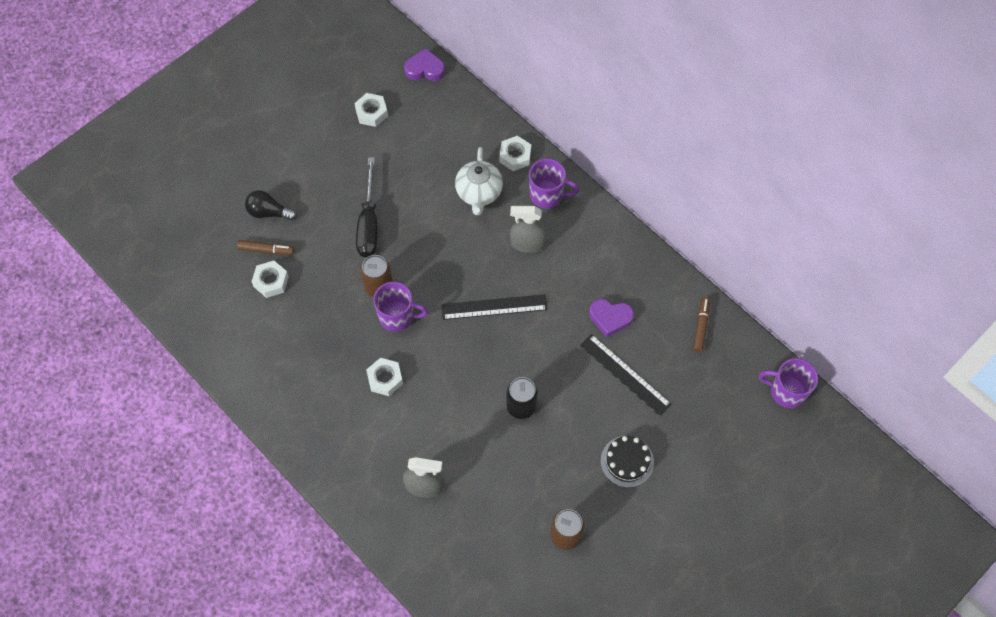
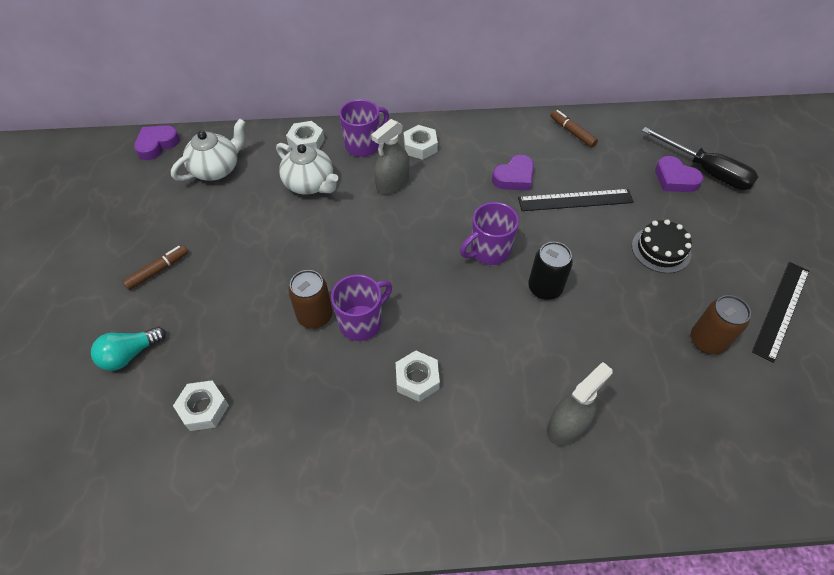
camera: 50 degrees left, 10 degrees down
(266, 250) = (165, 387): brown marker -> brown marker (158, 270)
(269, 212) = (130, 354): black light bulb -> turquoise light bulb
(369, 223) = (243, 279): black screwdriver -> black screwdriver (706, 171)
(371, 113) = (144, 204): white nut -> white nut (420, 146)
(438, 125) = (216, 169): none -> white teapot
(494, 307) = (427, 243): black ruler -> black ruler (781, 309)
(716, 431) = (675, 179): none -> purple heart
(786, 391) = (670, 122): purple mug -> purple mug (489, 251)

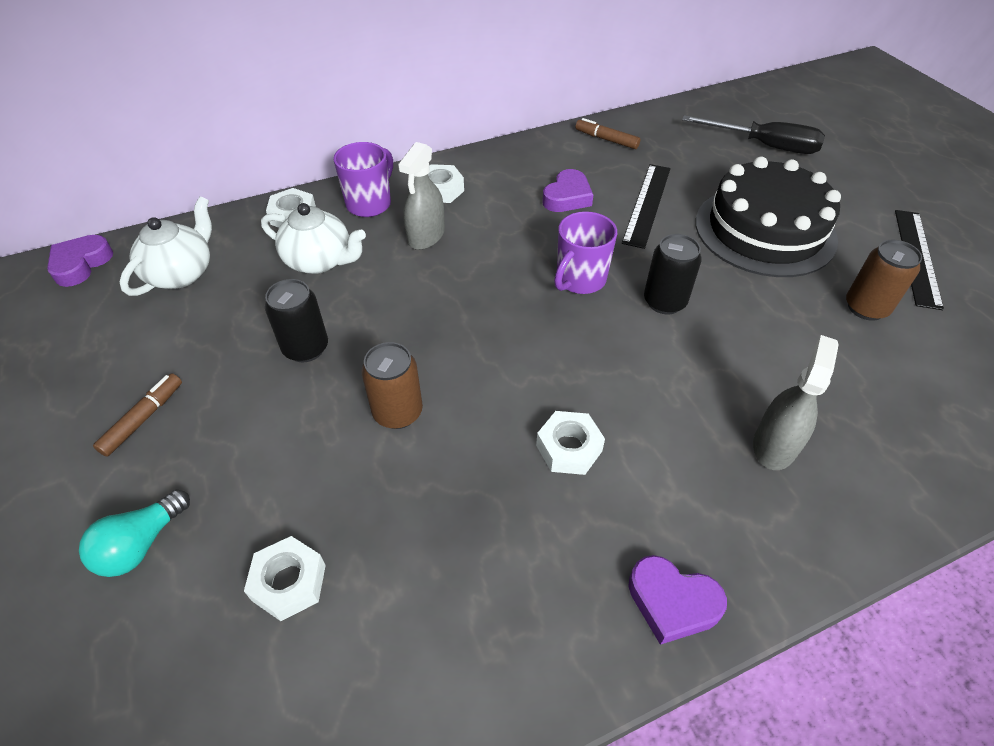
camera: 20 degrees left, 5 degrees down
(275, 250) = (306, 348): none -> black can
(362, 322) = (464, 402): purple mug -> none
(575, 200) = (647, 204): black ruler -> black ruler turned 45 degrees counterclockwise
(661, 249) = (764, 230): black cake -> black cake, size x2.00
(675, 179) = (738, 160): purple heart -> purple heart (672, 602)

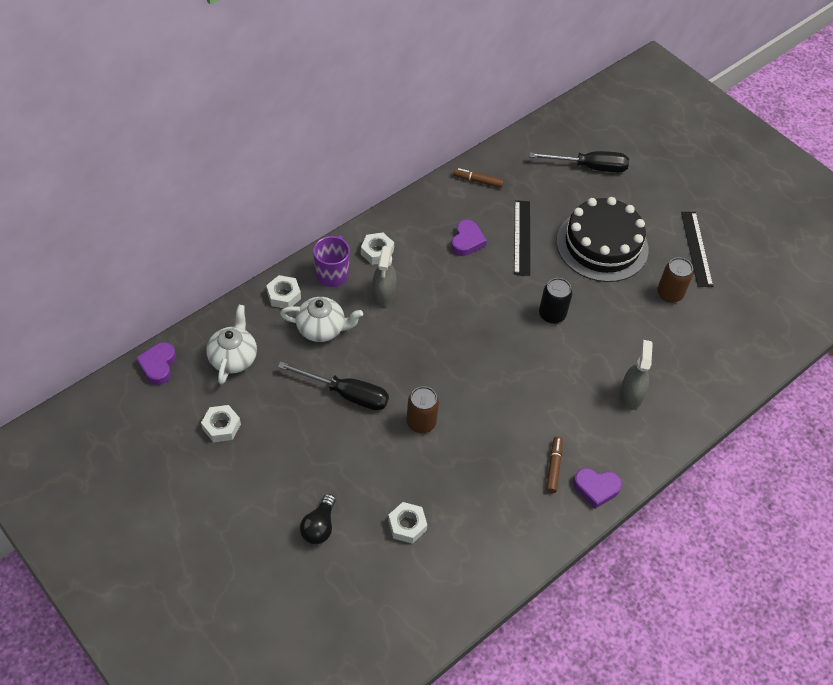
camera: 20 degrees left, 5 degrees up
(141, 545) = (319, 526): turquoise light bulb -> black light bulb
(143, 419) = (274, 460): brown marker -> brown marker (553, 467)
(306, 348) = (346, 394): black can -> black screwdriver
(569, 448) = (523, 422): white nut -> white nut (221, 426)
(580, 279) = (496, 308): purple mug -> none

